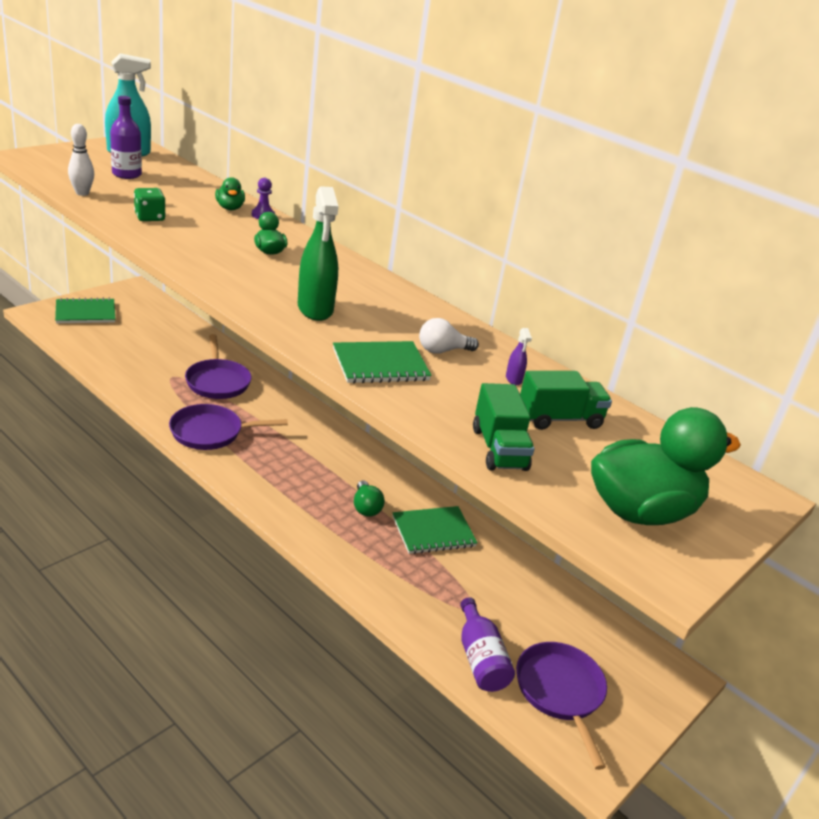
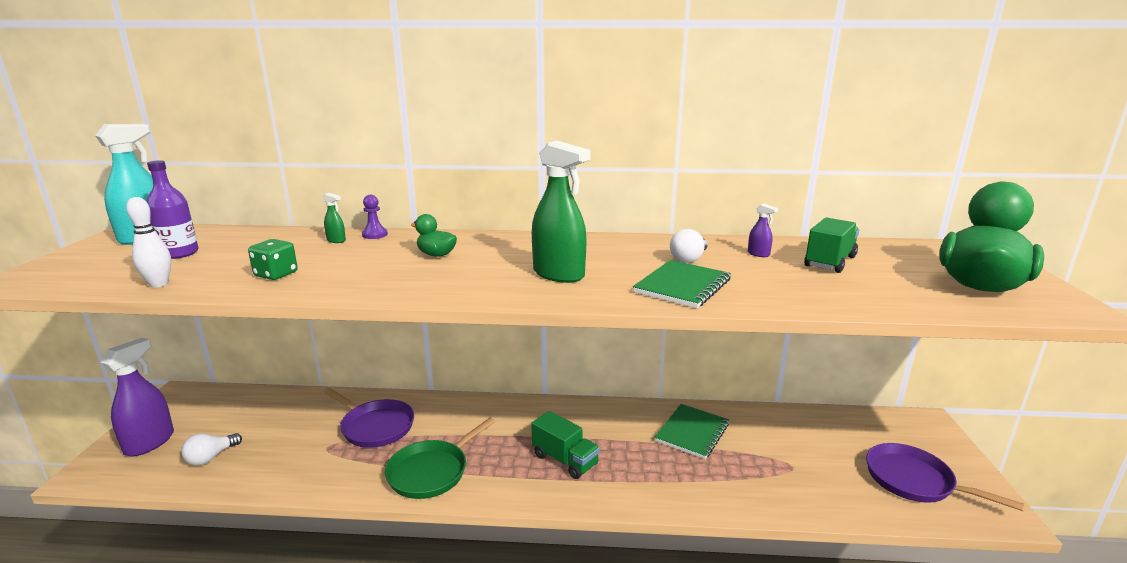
camera: 35 degrees left, 10 degrees down
(85, 313) = (150, 443): green notebook -> purple spray bottle
(104, 342) = (211, 457): none -> white light bulb
(211, 432) = (431, 471): purple pan -> green pan
(230, 208) = (336, 240): green duck -> green spray bottle
(366, 507) = (629, 447): green light bulb -> none
(480, 659) = (853, 497): purple bottle -> none
(499, 449) = (857, 295): green truck -> green truck (565, 460)

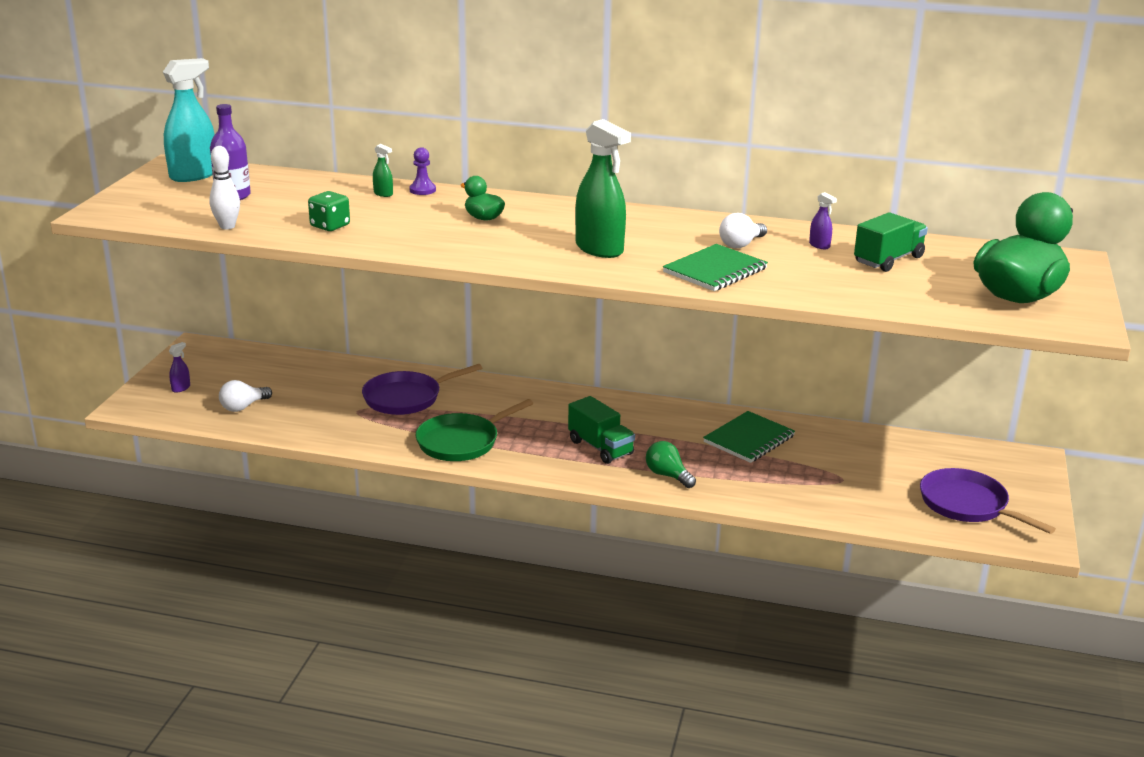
camera: 10 degrees right, 5 degrees up
(150, 443) = (181, 388): purple spray bottle -> purple spray bottle, size x0.43
(375, 426) = (406, 398): purple pan -> purple pan turned 105 degrees clockwise
(636, 485) = (667, 475): none -> green light bulb

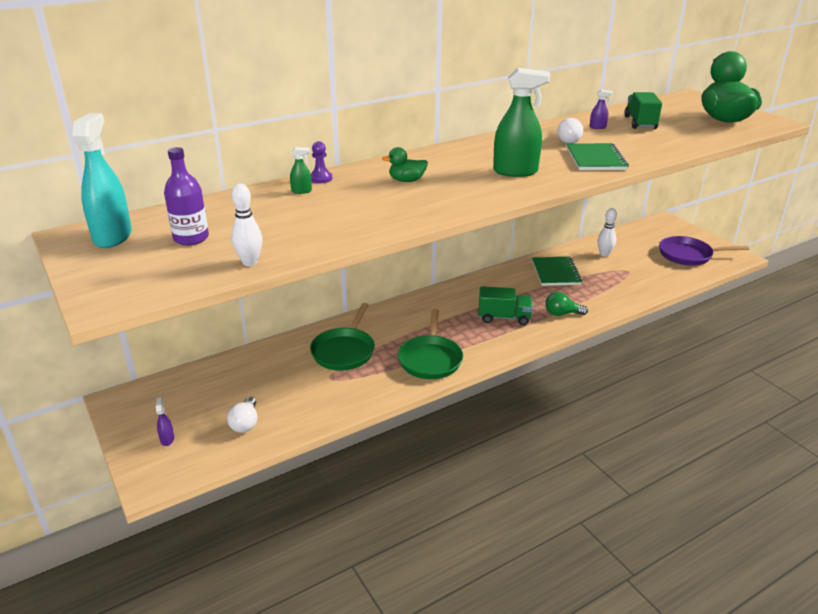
camera: 45 degrees left, 5 degrees up
(330, 226) = (325, 227): green dice -> none
(406, 398) = (344, 351): purple pan -> green pan
(852, 451) = (604, 254): none -> white bowling pin

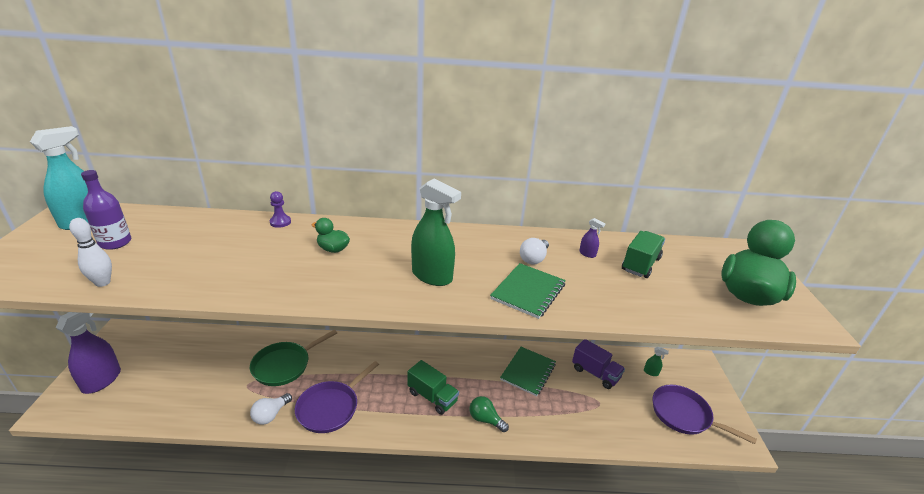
camera: 30 degrees right, 0 degrees up
(167, 439) = (102, 380): purple spray bottle -> purple spray bottle, size x2.34
(245, 423) = (154, 394): white light bulb -> white light bulb (271, 415)
(301, 191) = (248, 229): green spray bottle -> green spray bottle (651, 372)
(430, 359) = (330, 407): green pan -> purple pan
(604, 254) = (595, 373): white bowling pin -> purple truck

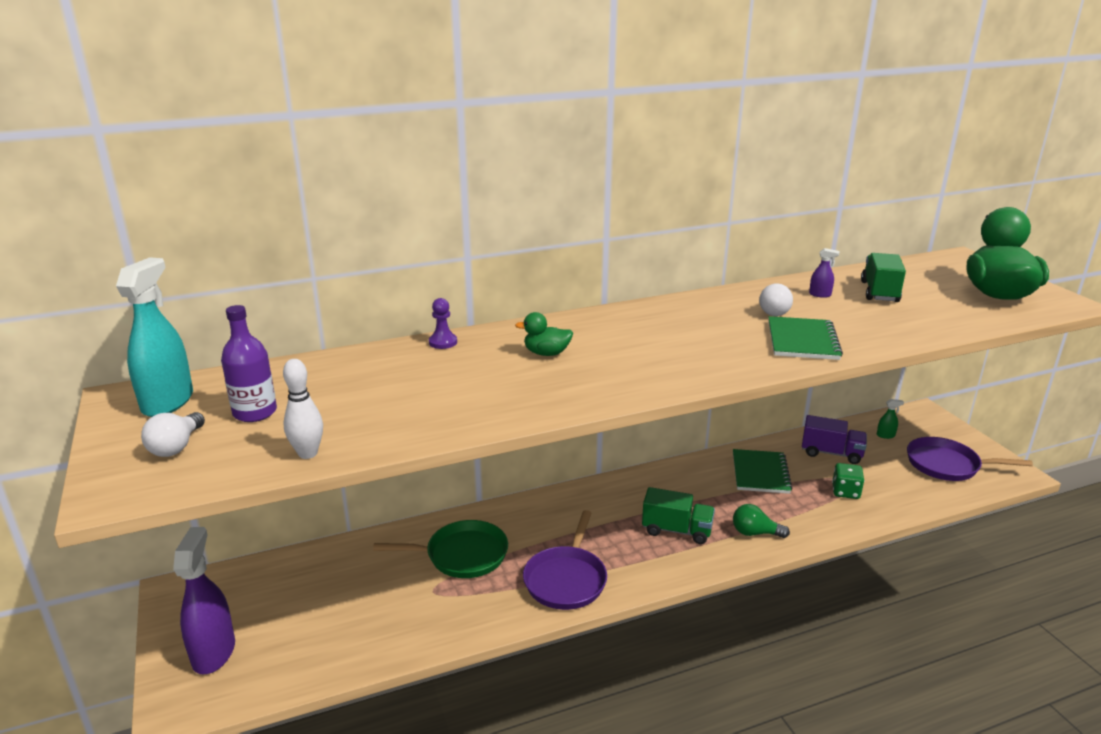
camera: 20 degrees left, 5 degrees down
(271, 415) = (498, 611): white light bulb -> white light bulb (176, 447)
(284, 365) = (462, 555): green pan -> green pan turned 120 degrees counterclockwise
(432, 276) = (690, 351): green spray bottle -> none
(581, 410) = (845, 492): none -> green dice

